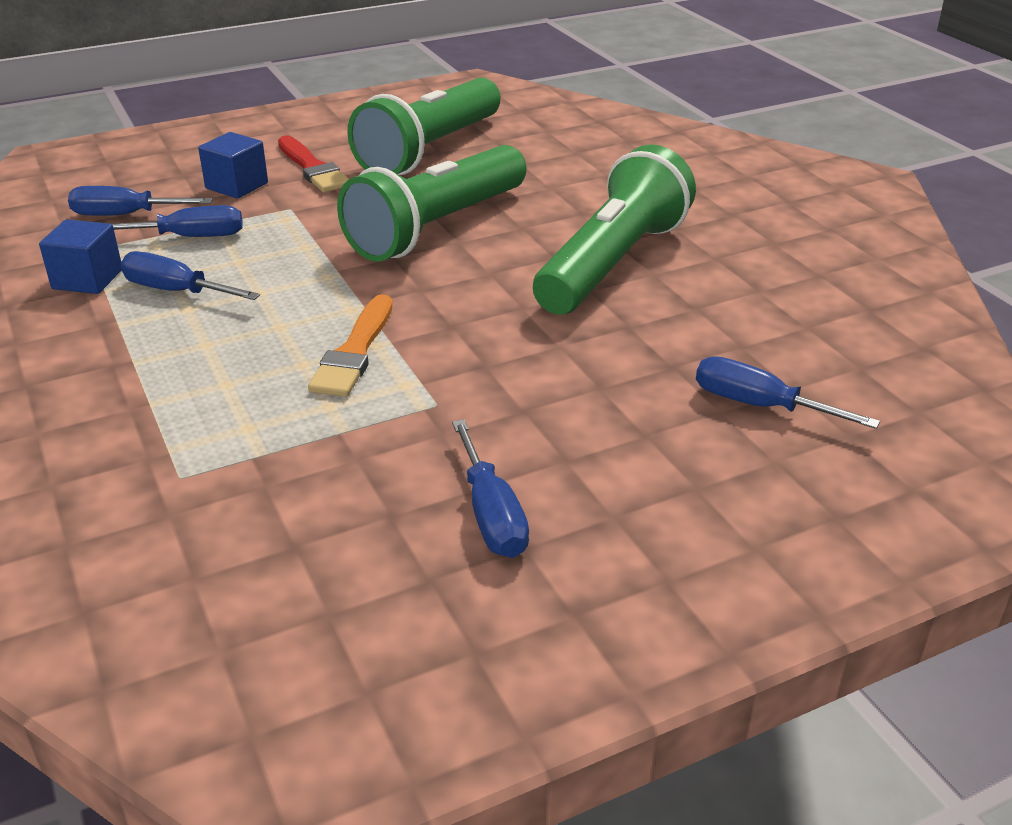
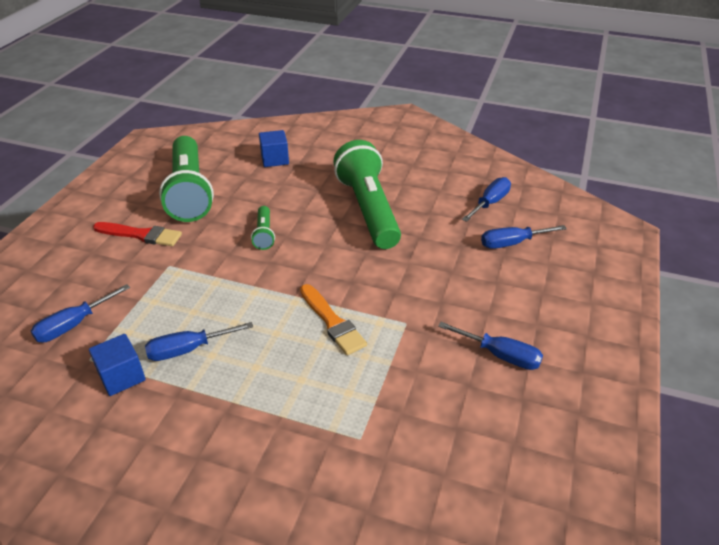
camera: 45 degrees left, 5 degrees up
(190, 237) = (140, 315): blue screwdriver -> blue screwdriver (490, 203)
(237, 186) = (113, 269): blue cube -> blue cube (275, 159)
(436, 228) = (264, 234): green flashlight -> green flashlight, size x0.44

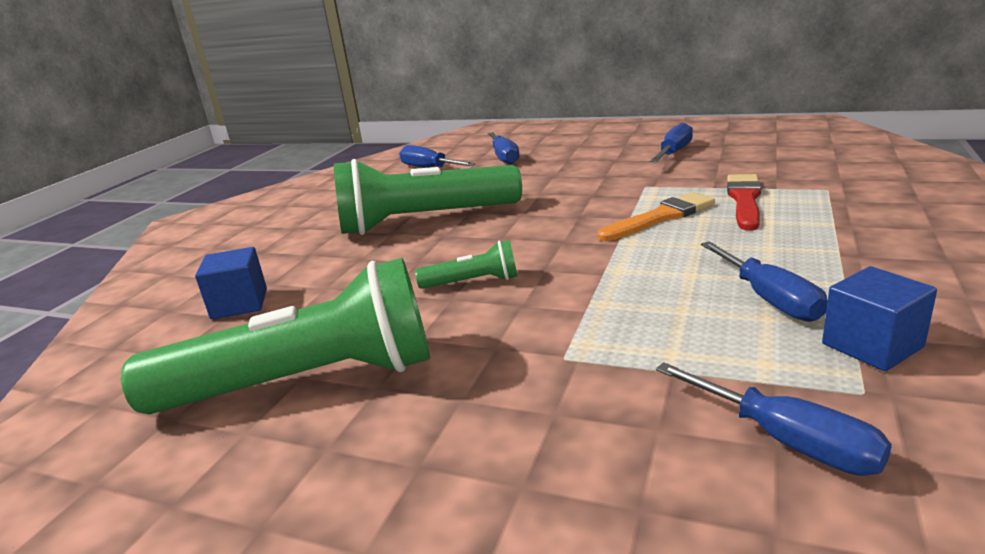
camera: 85 degrees left, 15 degrees down
(141, 235) = (458, 417): red brush -> red brush (744, 200)

